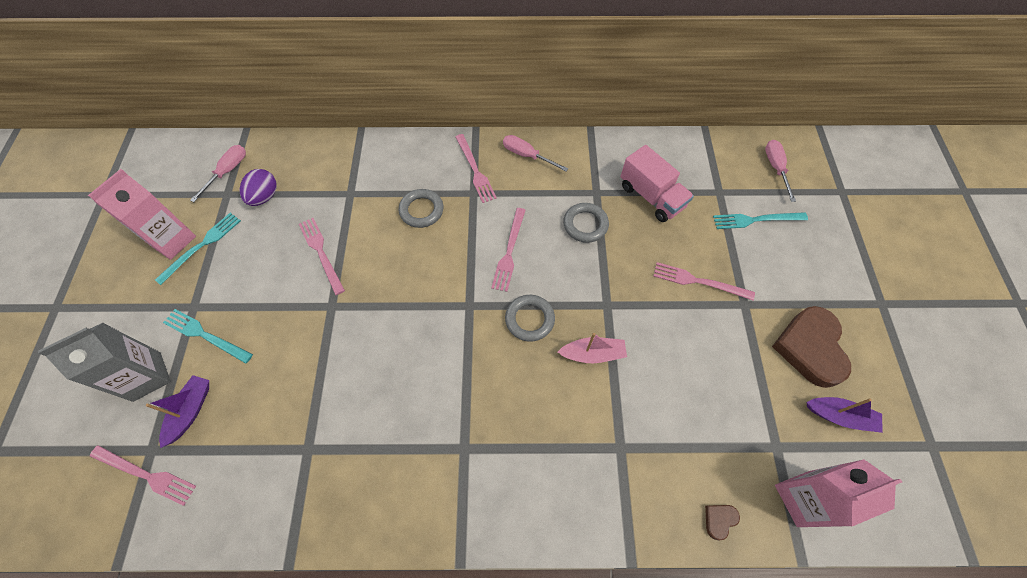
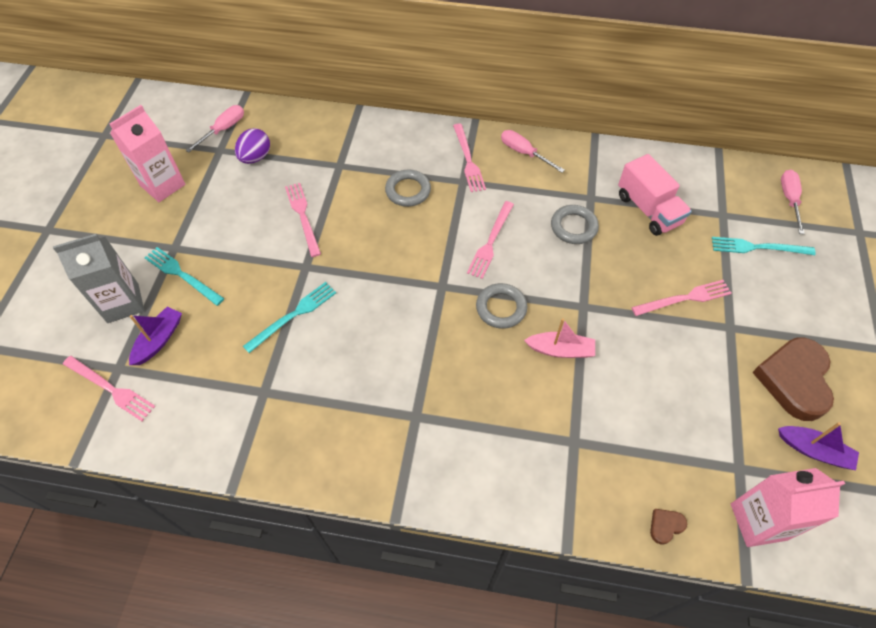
camera: 10 degrees right, 5 degrees down
(202, 246) = (189, 194): turquoise fork -> turquoise fork (293, 315)
(699, 281) = (684, 298): pink fork -> pink fork turned 135 degrees clockwise

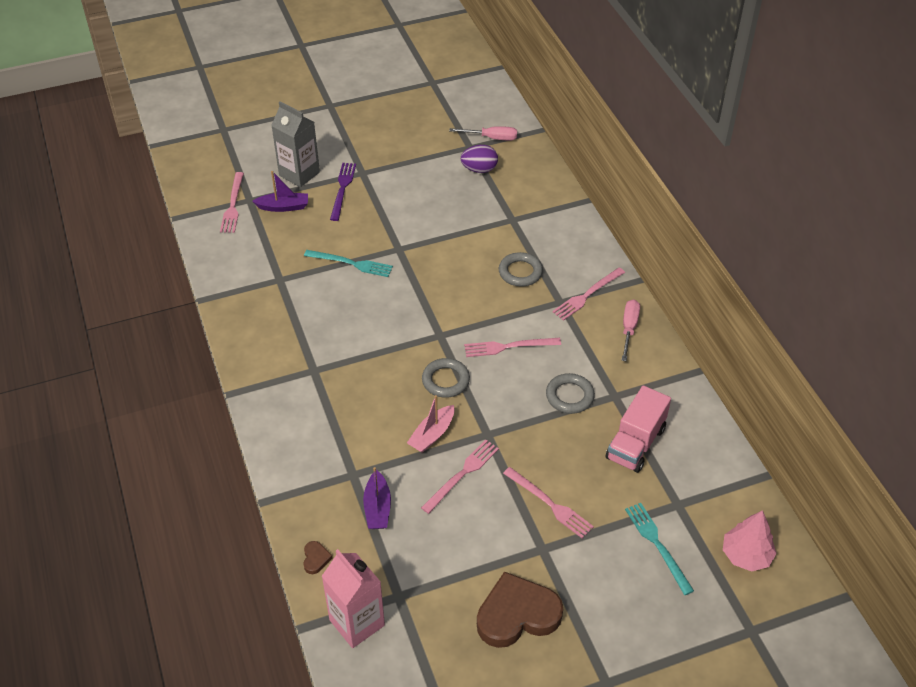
camera: 60 degrees right, 10 degrees down
(163, 185) = (412, 136): pink carton -> none
(182, 275) = (342, 189): turquoise fork -> purple fork
(303, 216) = (444, 224): pink fork -> pink fork (462, 474)
(560, 350) = (432, 435): pink boat -> pink boat turned 60 degrees clockwise
(665, 526) = (316, 559): brown heart -> brown heart turned 60 degrees clockwise
(789, 200) = (746, 555): pink screwdriver -> pink tree
(814, 450) = (451, 648): purple boat -> purple boat (377, 508)

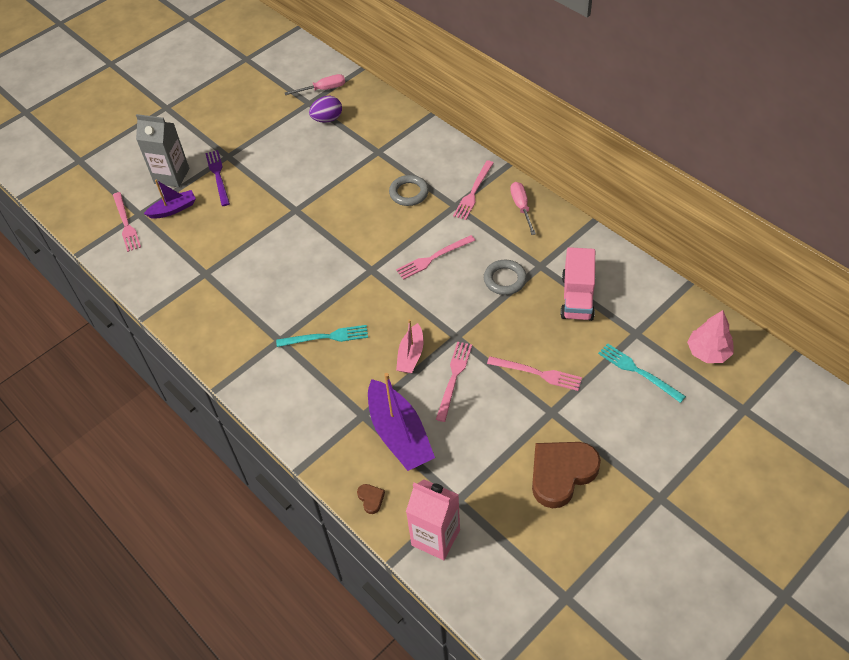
camera: 20 degrees left, 5 degrees up
(351, 263) = (261, 237): turquoise fork -> turquoise fork (326, 337)
(377, 508) = (399, 434): purple boat -> purple boat, size x1.76
(445, 380) = (397, 305): grey ring -> none

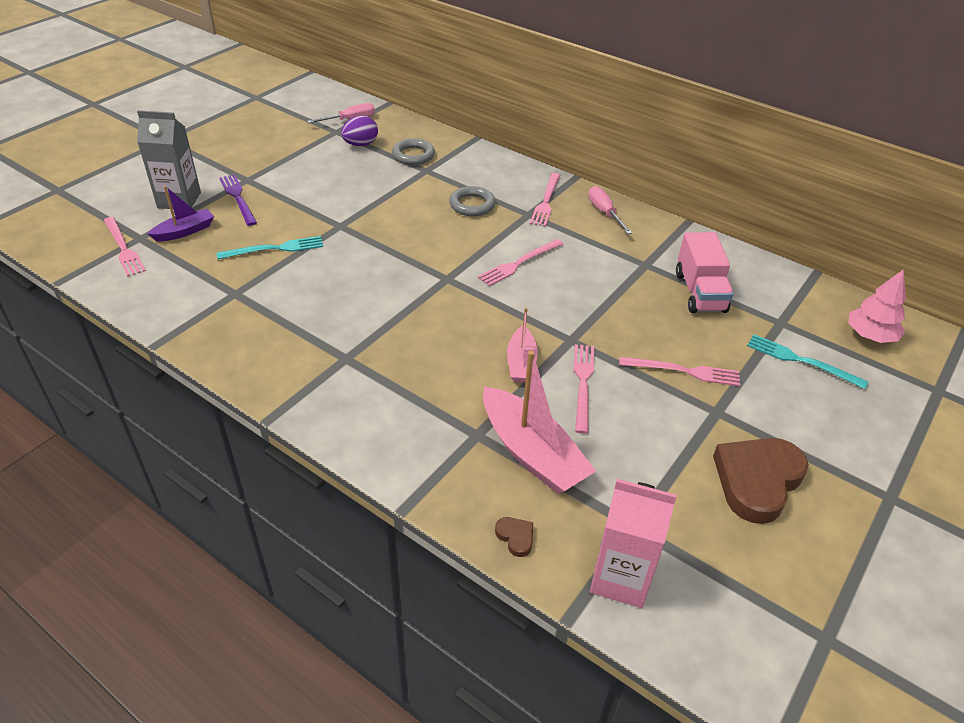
camera: 15 degrees left, 10 degrees down
(326, 337) = (407, 351): turquoise fork -> turquoise fork (275, 249)
(399, 434) = (532, 453): purple boat -> pink boat
(505, 279) = (610, 279): grey ring -> grey ring (413, 155)

